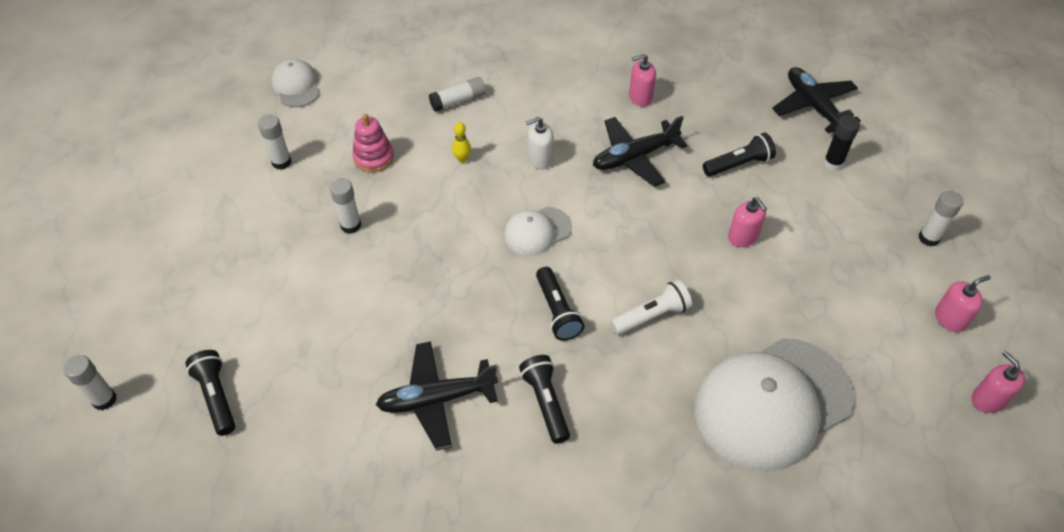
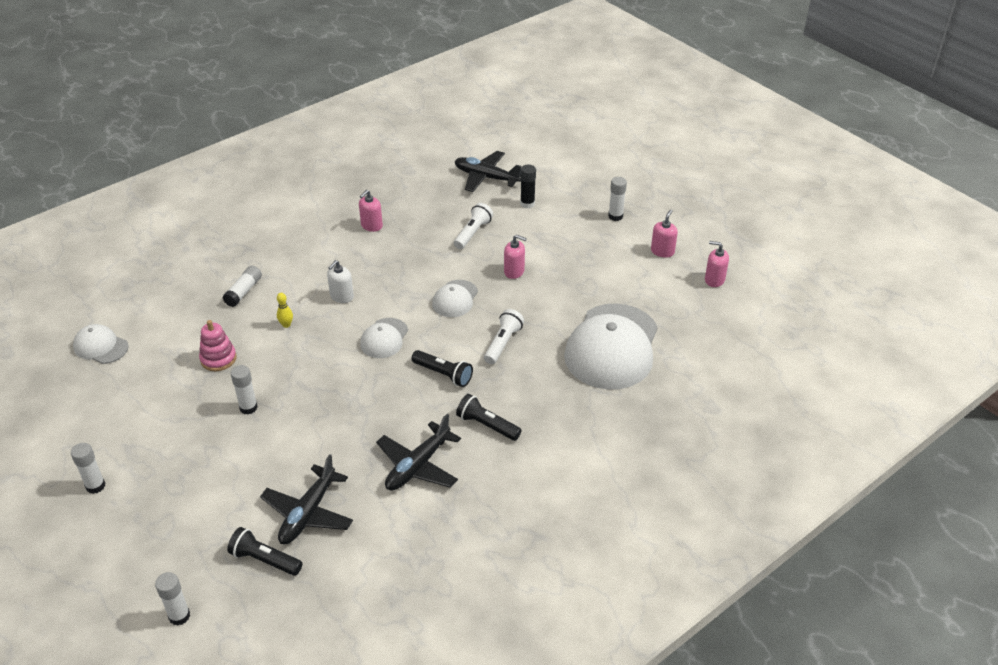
camera: 40 degrees left, 10 degrees down
(281, 162) = (147, 400): white glue stick -> white glue stick (95, 486)
(634, 157) = (404, 262): black plane -> black plane (308, 513)
(649, 231) = (455, 299): none -> white cap
(738, 164) = (473, 233): black flashlight -> white flashlight

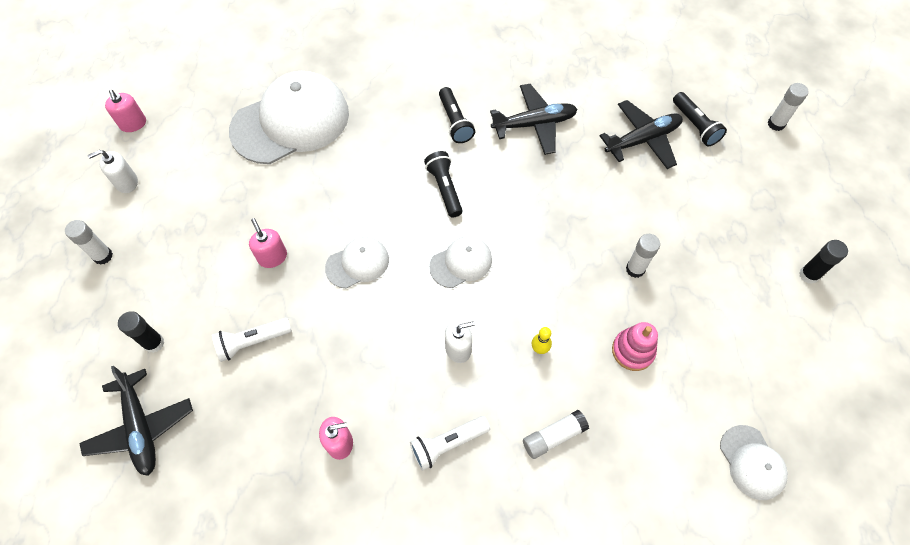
camera: 140 degrees left, 20 degrees up
(95, 486) = (808, 275): white glue stick -> black glue stick
(503, 343) = (368, 185): white flashlight -> white flashlight (448, 444)
(662, 251) = (126, 182): pink soap dispenser -> white soap dispenser

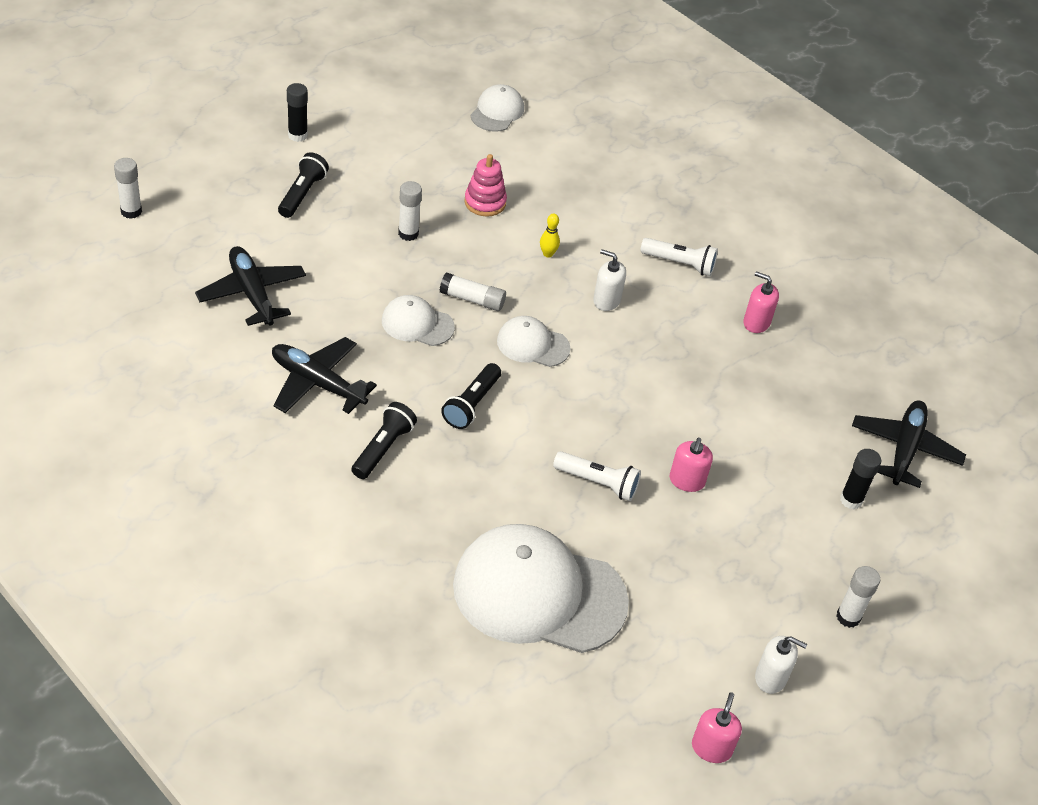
camera: 140 degrees left, 15 degrees down
(252, 342) = (764, 433): white flashlight -> white flashlight (597, 483)
(357, 263) = (617, 414): white cap -> white cap (417, 324)
(553, 436) = (603, 212): white glue stick -> white glue stick (472, 299)
(642, 140) = (252, 293): black plane -> black plane turned 45 degrees clockwise
(695, 125) = (192, 265): black flashlight -> black flashlight (302, 194)

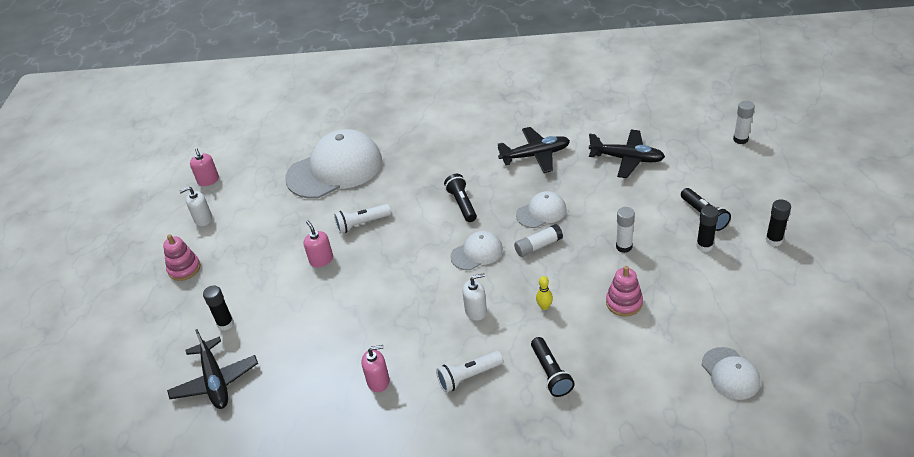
camera: 145 degrees right, 5 degrees down
(351, 178) = (704, 246): none -> black glue stick
(383, 448) = (469, 159): black flashlight -> black flashlight (550, 373)
(848, 617) = (184, 269): white glue stick -> pink stacking toy

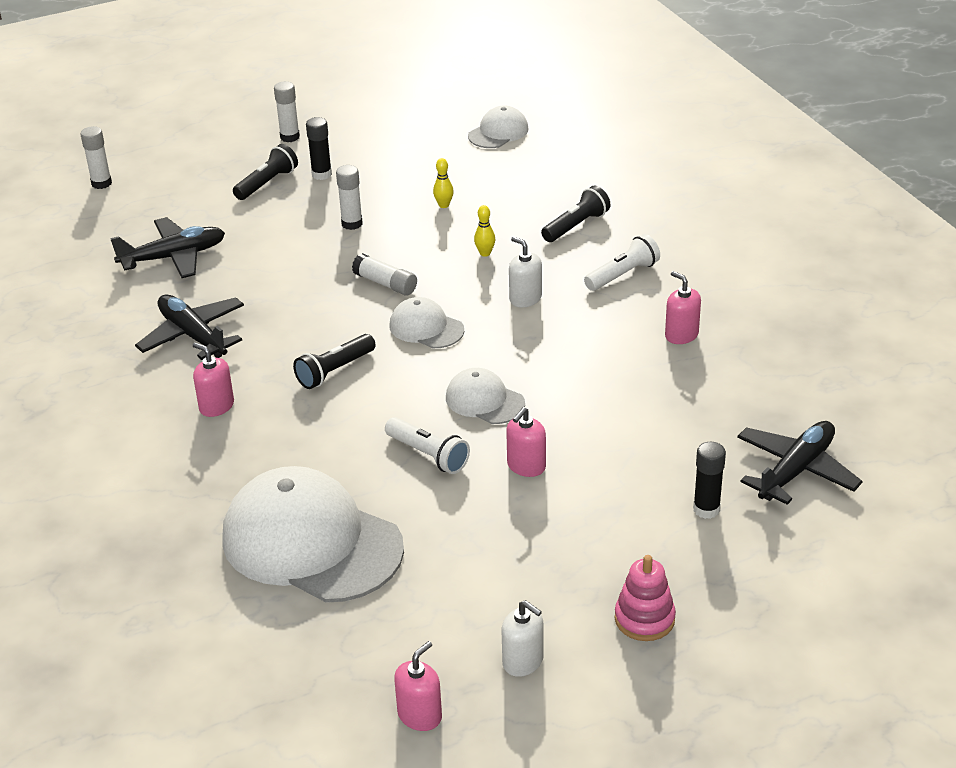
camera: 120 degrees left, 5 degrees down
(463, 155) = (216, 406): none -> pink soap dispenser
(469, 376) = (622, 275): white flashlight -> white flashlight turned 75 degrees counterclockwise
(541, 212) = (318, 298): white cap -> white cap (484, 401)
(624, 303) = (444, 205): pink stacking toy -> yellow bowling pin
(627, 159) = (173, 257): black plane -> black plane turned 75 degrees clockwise
(774, 240) = (290, 137): black glue stick -> white glue stick

